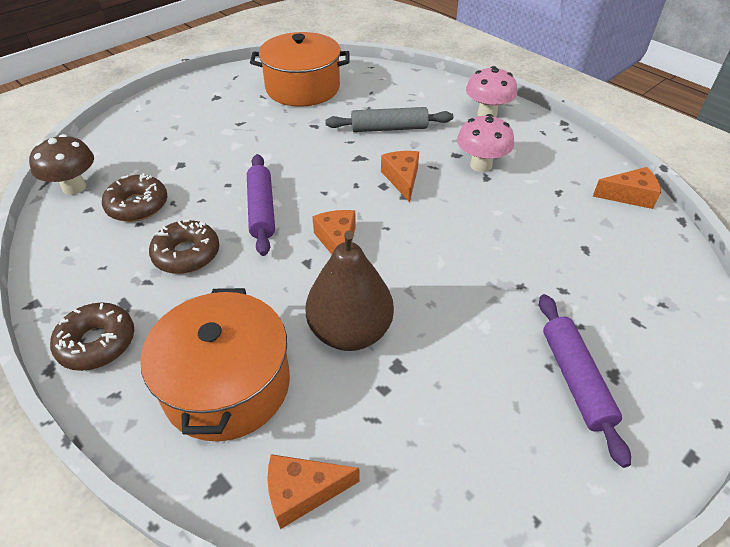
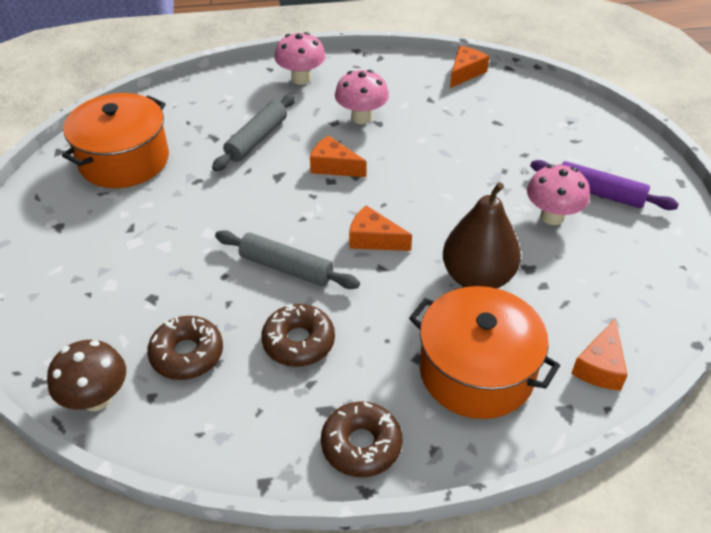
camera: 55 degrees left, 0 degrees up
(261, 210) = (286, 268): purple rolling pin -> grey rolling pin
(493, 353) = (552, 216): none -> pink mushroom

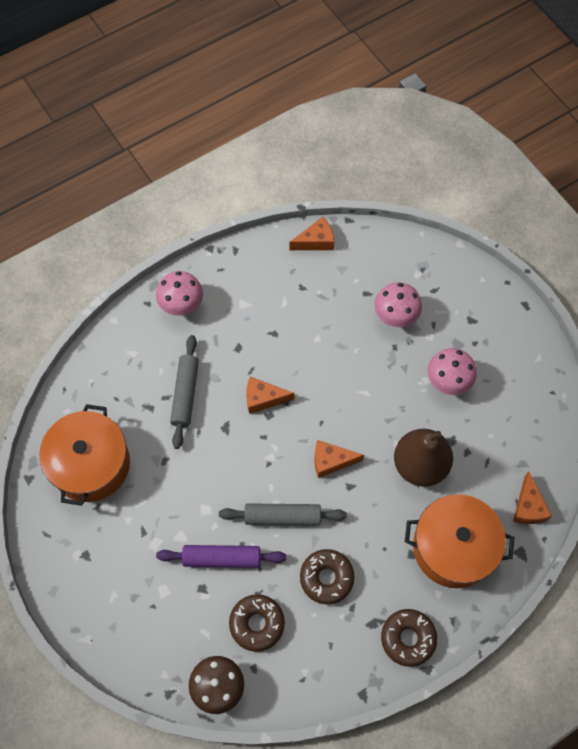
camera: 25 degrees left, 20 degrees up
(361, 117) = (257, 333): pink mushroom -> pink mushroom (395, 316)
(465, 73) = (316, 241): orange cheese -> orange cheese turned 60 degrees clockwise
(599, 193) = (472, 342): purple rolling pin -> purple rolling pin (222, 558)

